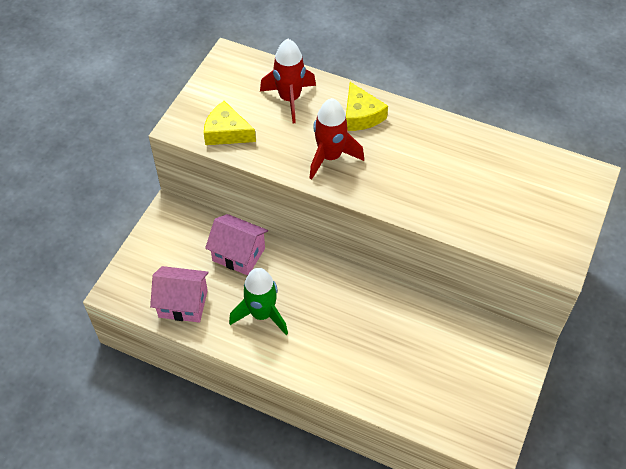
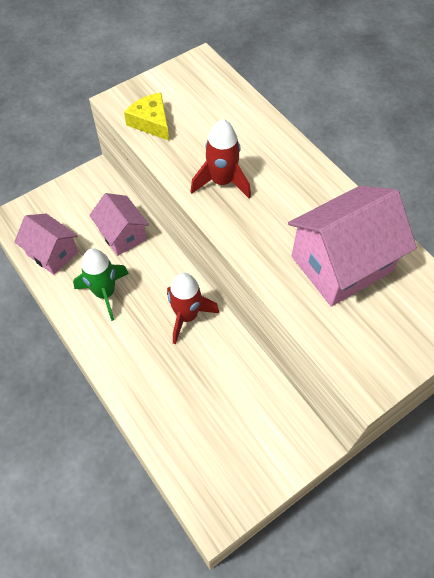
camera: 30 degrees right, 5 degrees up
(289, 99) = (224, 117): red rocket -> red rocket (187, 316)
(361, 115) = (276, 157): yellow cheese -> none
(476, 180) = (341, 264): none -> pink house

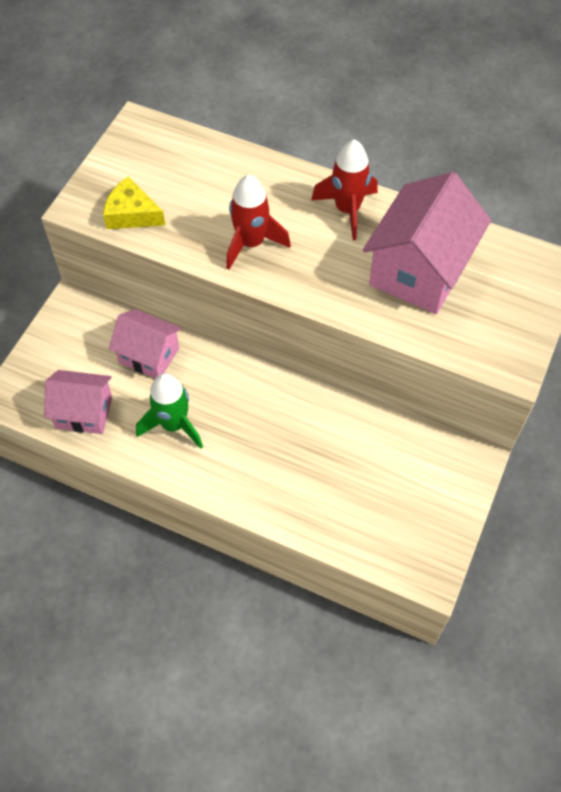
camera: 30 degrees left, 0 degrees up
(187, 316) = (276, 404): red rocket -> red rocket (347, 210)

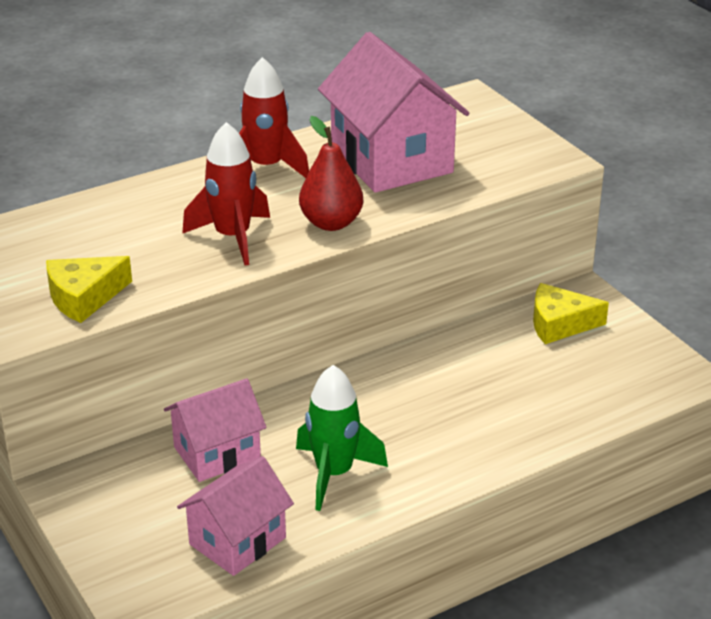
camera: 55 degrees left, 25 degrees down
(311, 283) = (331, 223): none -> red pear
(425, 464) = (559, 324): none -> yellow cheese

